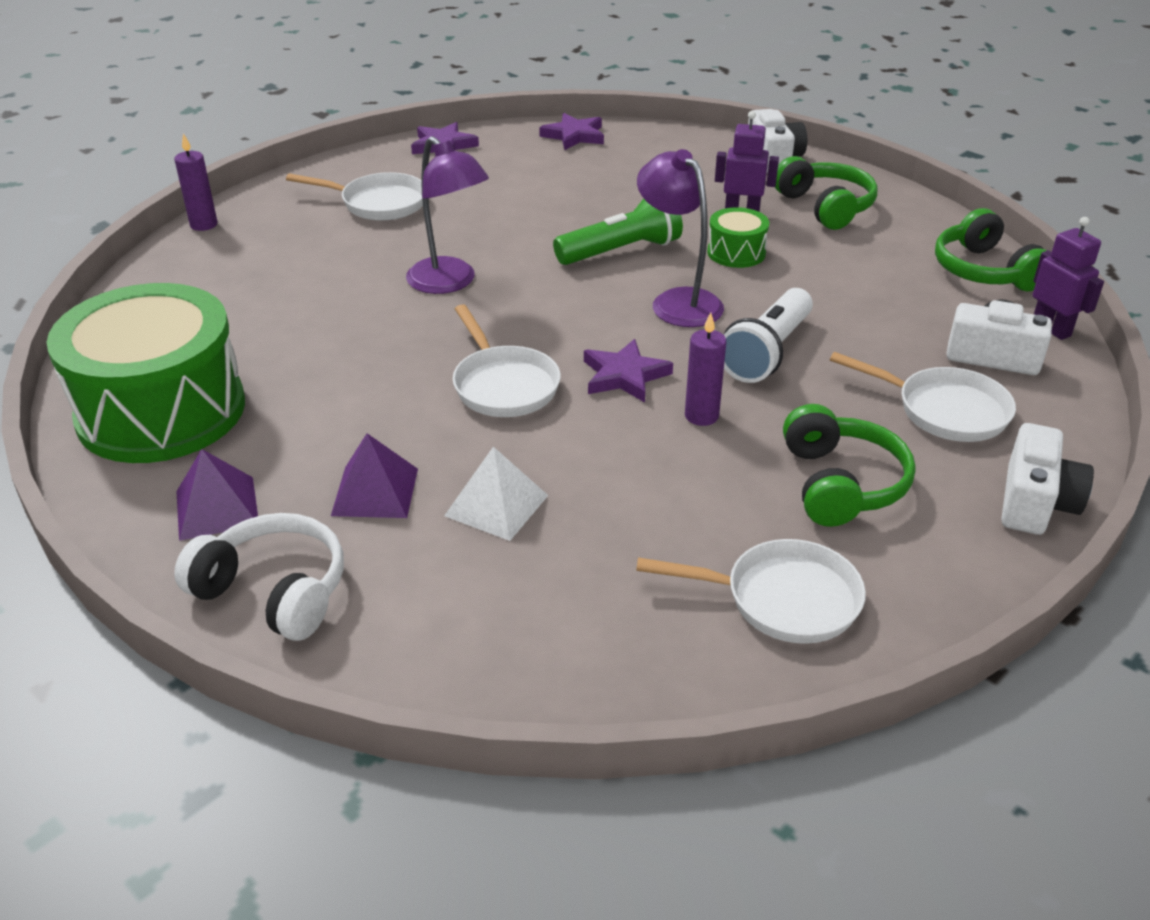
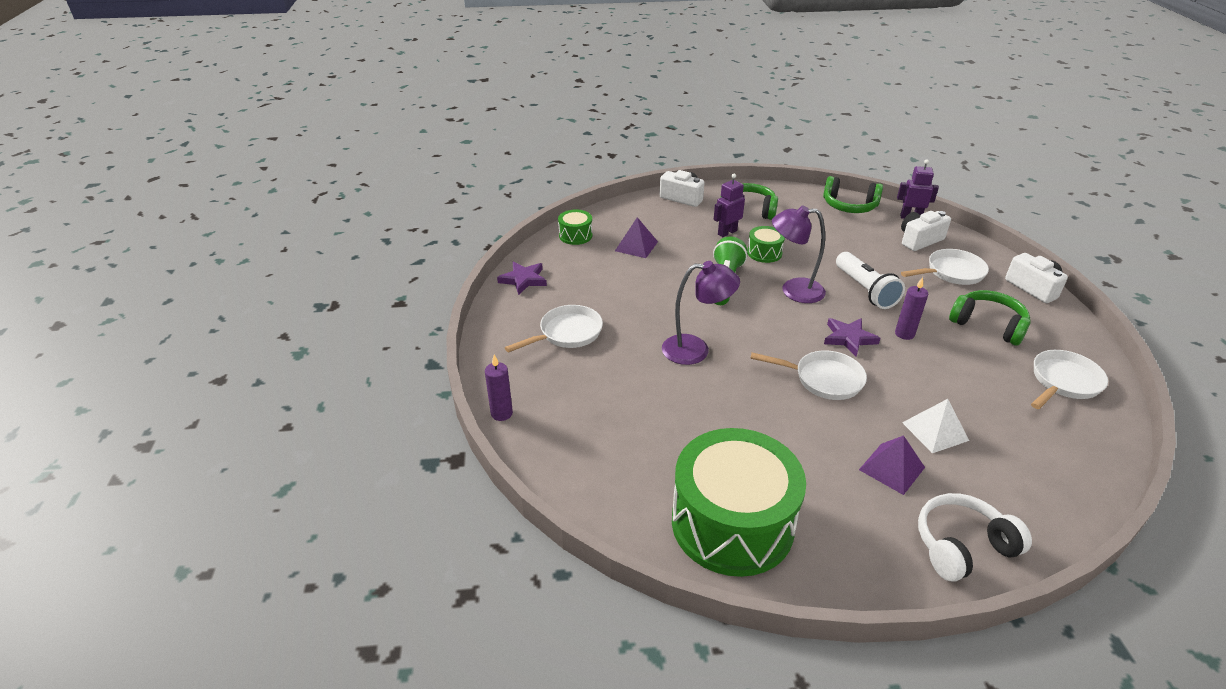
camera: 50 degrees left, 0 degrees up
(217, 508) = (863, 538): purple pyramid -> purple pyramid (636, 246)
(574, 136) = (575, 235): purple star -> green drum

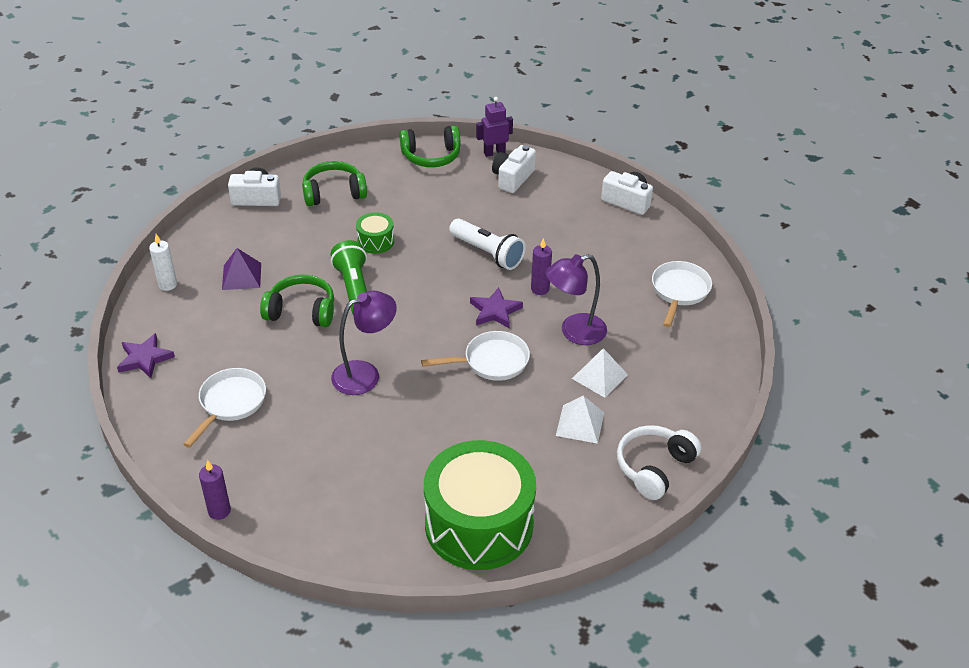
camera: 30 degrees left, 5 degrees up
(575, 235) = (167, 285): green drum -> white candle
(727, 232) = (326, 228): purple robot -> none
(793, 290) = (423, 276): purple lamp -> purple lamp (574, 332)
(891, 468) = (580, 424): purple pyramid -> white pyramid
(951, 272) = (554, 207): white pan -> none
(988, 325) = (604, 254): green headphones -> green headphones (301, 311)

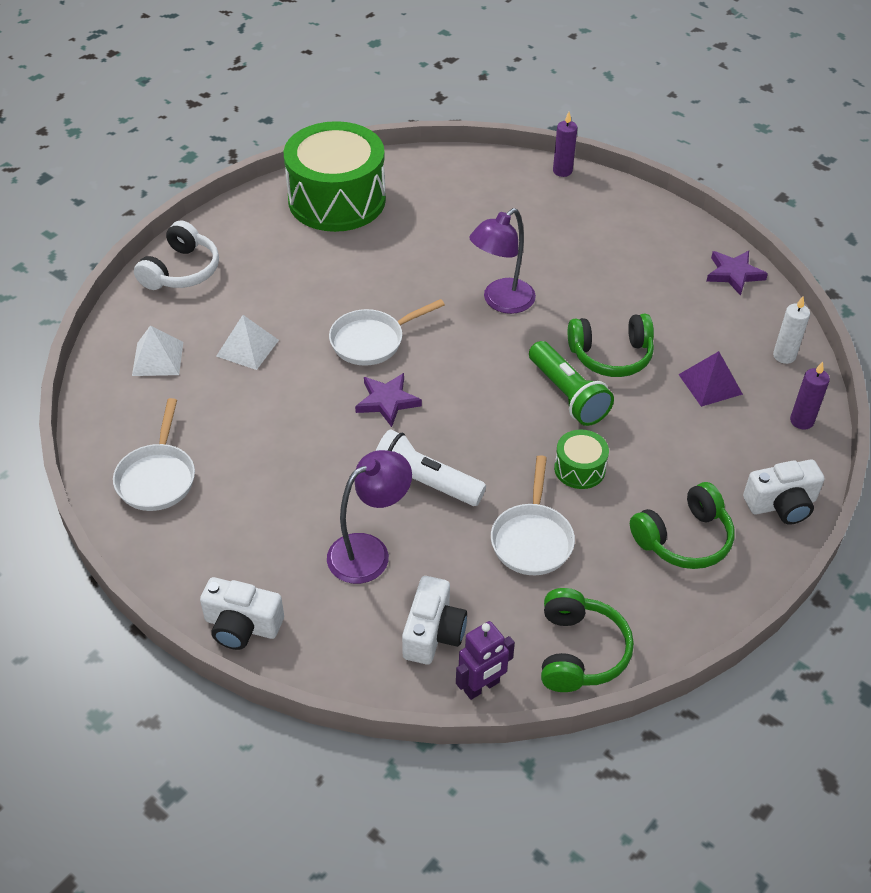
camera: 165 degrees right, 5 degrees up
(230, 403) = (616, 250): white pan -> white pan (532, 539)
(431, 156) = (579, 652): green headphones -> green headphones turned 120 degrees clockwise
(540, 289) = (340, 443): purple candle -> purple candle (801, 421)
(574, 332) = (285, 394): purple lamp -> purple lamp (369, 551)
(580, 424) = (261, 296): white pyramid -> white pyramid (158, 358)

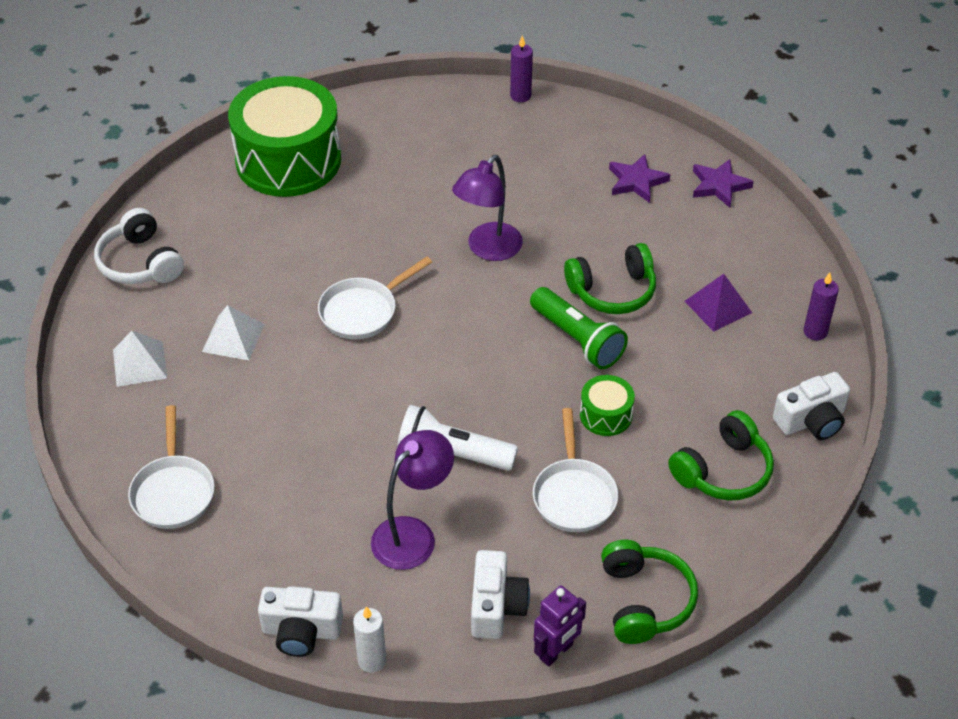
camera: 10 degrees left, 0 degrees up
(181, 271) = (140, 263): white headphones -> white headphones turned 135 degrees clockwise
(387, 401) = (394, 374): purple star -> purple star (636, 181)
(784, 356) = (785, 266): white candle -> white candle (372, 660)

